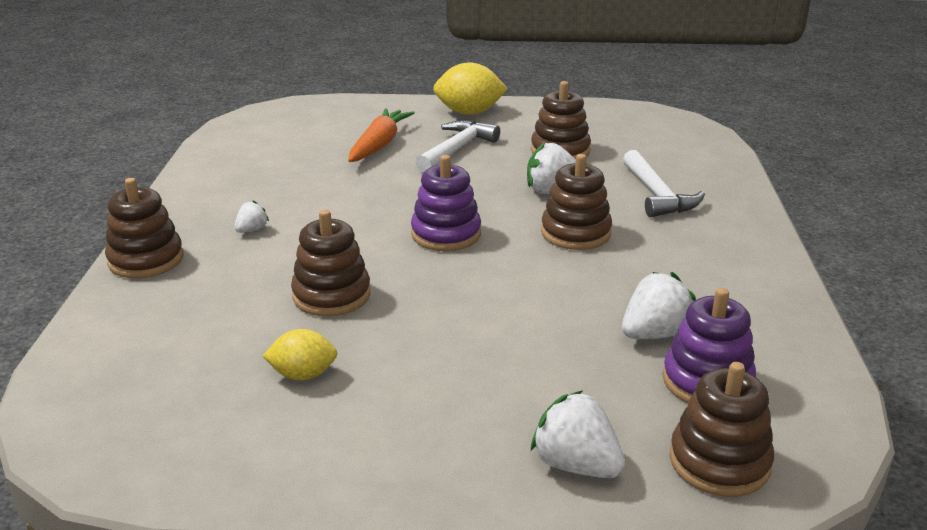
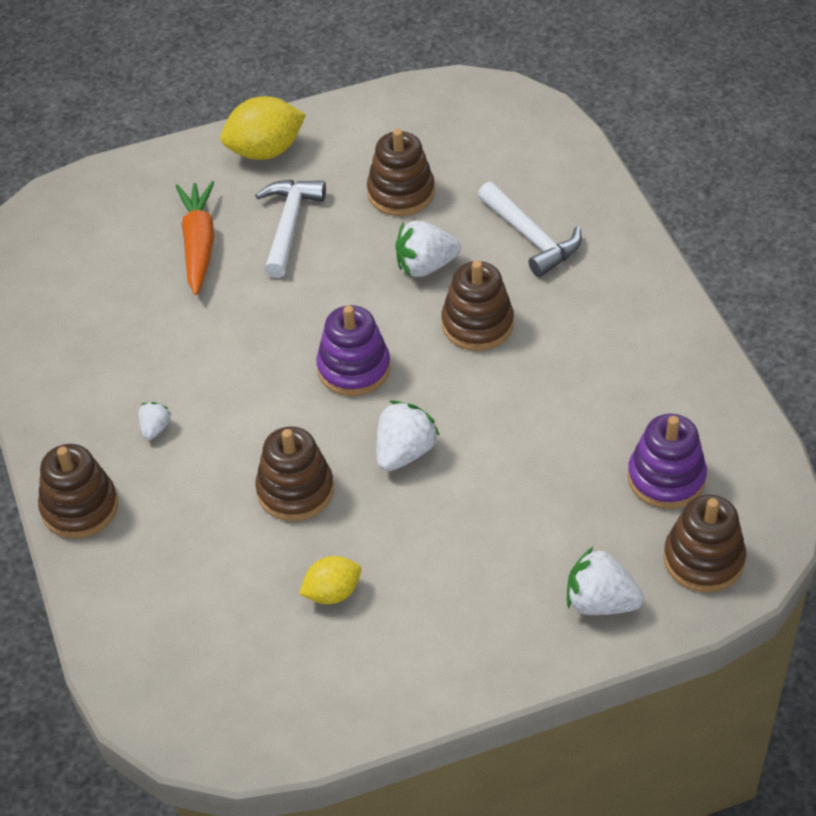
camera: 20 degrees left, 20 degrees up
(655, 334) = (604, 437): white strawberry -> white strawberry (404, 452)

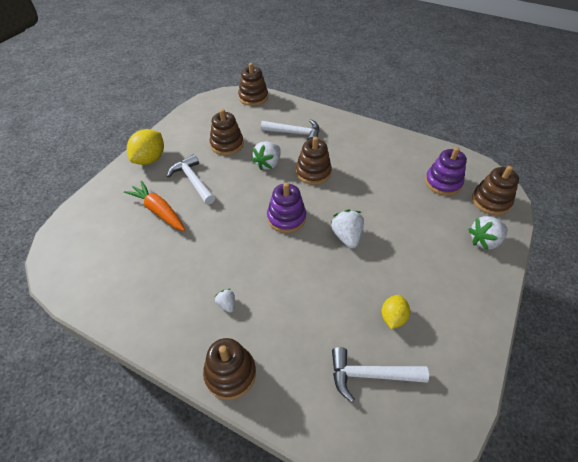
camera: 45 degrees left, 0 degrees up
(224, 628) = (370, 375): none -> white hammer
(295, 490) = (323, 284): brown stacking toy -> brown stacking toy (253, 97)

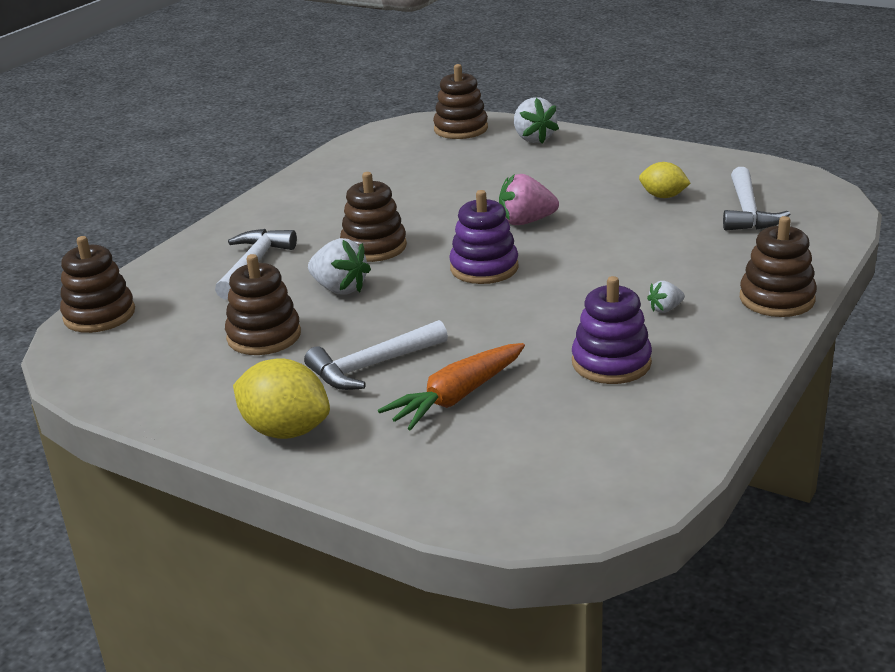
camera: 85 degrees left, 20 degrees down
(346, 237) = (526, 221): white strawberry -> pink strawberry
(443, 183) = (418, 154): purple stacking toy -> purple stacking toy (611, 363)

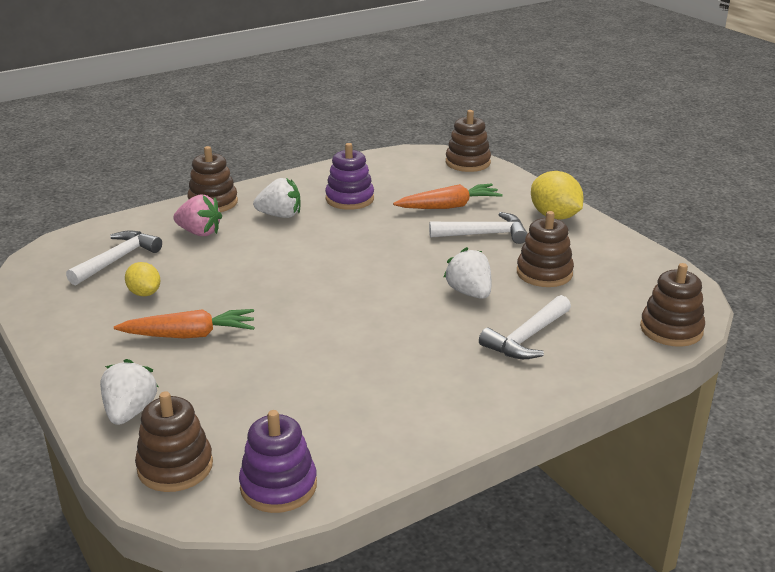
camera: 155 degrees left, 0 degrees up
(374, 247) = (416, 322): brown stacking toy -> brown stacking toy (468, 163)
(484, 268) = (352, 276): purple stacking toy -> purple stacking toy (278, 486)
(526, 221) = (275, 306): pink strawberry -> pink strawberry (199, 232)
(567, 183) = (189, 335): none -> orange carrot
(665, 309) = (280, 215): white strawberry -> white strawberry, size x1.84

